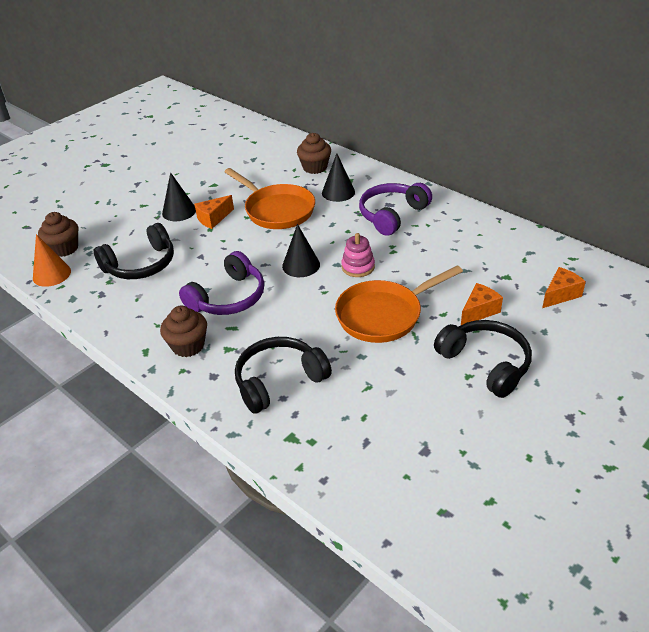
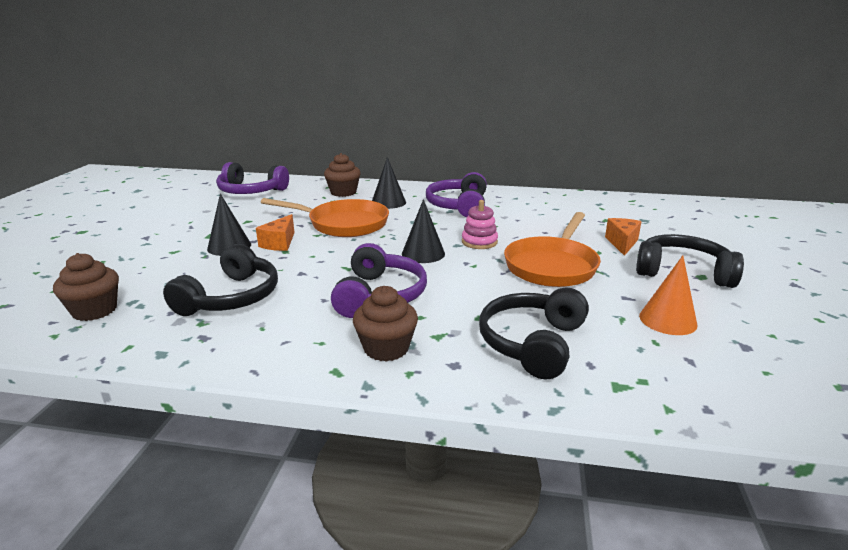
camera: 35 degrees left, 15 degrees down
(52, 274) = (99, 339): orange cone -> orange cone (667, 320)
(246, 146) = (251, 191): none -> purple headphones
(560, 295) = (659, 220): orange cheese -> none

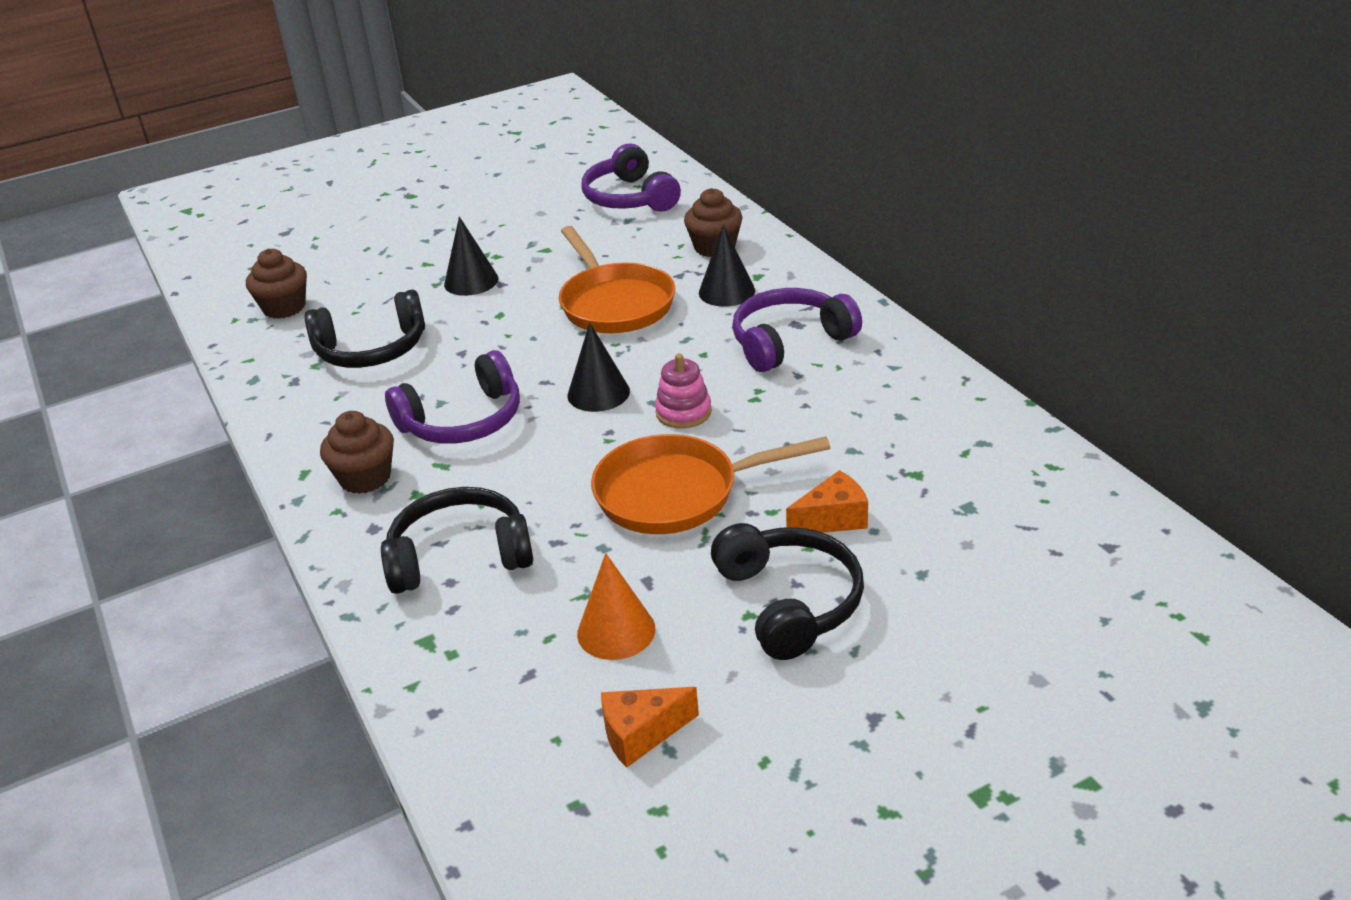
camera: 55 degrees right, 10 degrees up
(279, 243) = (513, 300): orange cheese -> orange cheese (641, 734)

